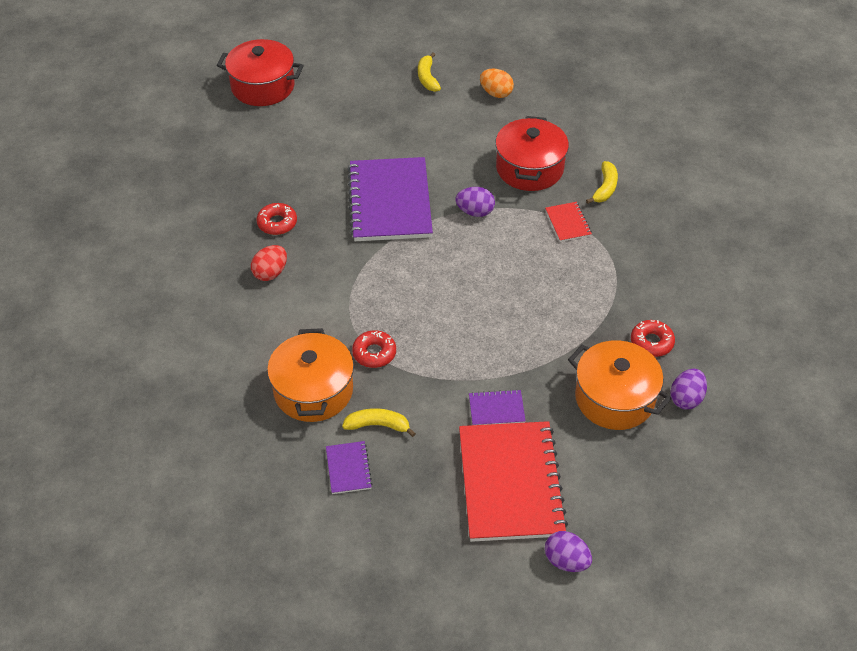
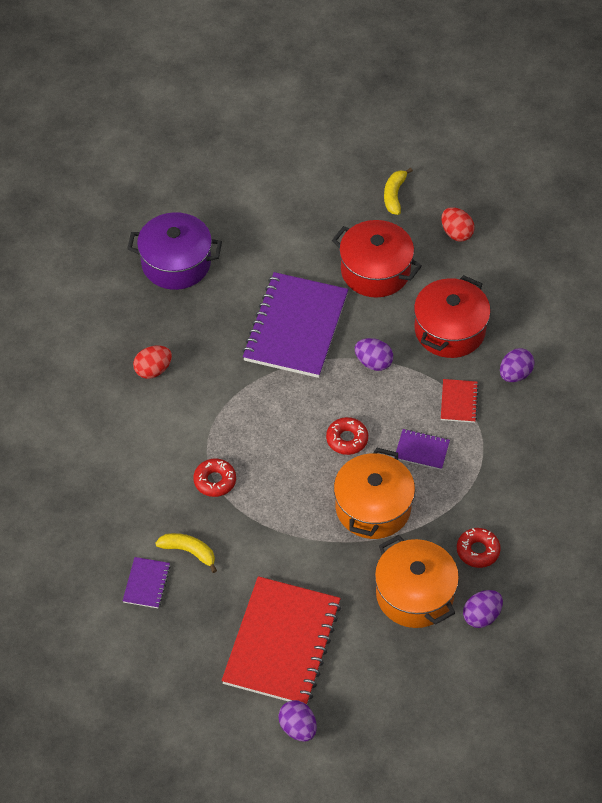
camera: 20 degrees right, 5 degrees up
(253, 178) = (176, 263): none -> purple pot
(263, 86) = (225, 159): red pot -> red pot (375, 271)
(277, 223) = (179, 319): red donut -> red donut (347, 439)
(313, 390) = (145, 500): orange pot -> orange pot (373, 507)
(496, 93) = (456, 233): orange egg -> red egg
(496, 409) = (301, 570): purple notebook -> purple notebook (422, 450)
(605, 188) = (515, 374): yellow banana -> purple egg

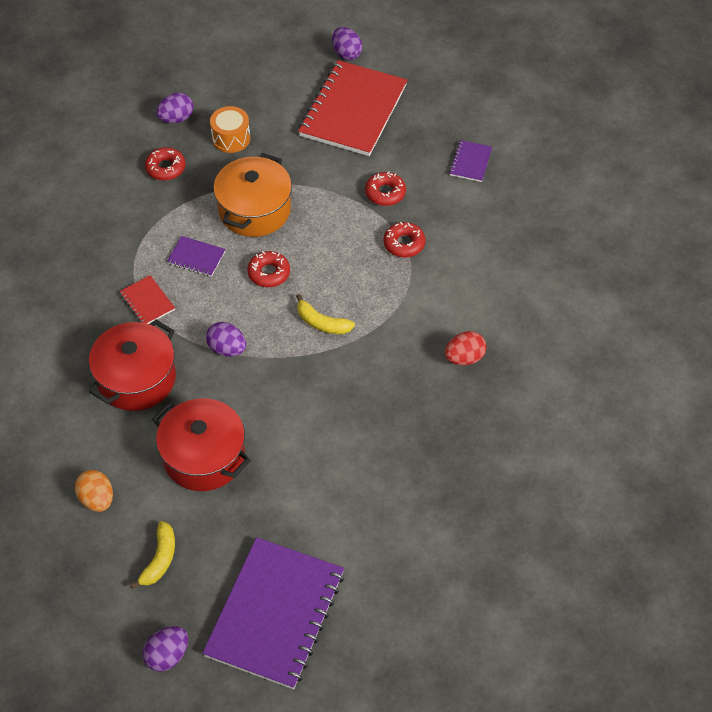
camera: 175 degrees left, 0 degrees up
(176, 263) = (437, 485): purple pot -> none
(189, 552) = (431, 185): yellow banana -> yellow banana (322, 323)
(238, 538) = (385, 193): none -> red donut
(295, 327) = (305, 395): purple notebook -> purple notebook (275, 614)
(414, 594) = (231, 138): orange pot -> orange drum
(456, 233) = (97, 499): red egg -> orange egg
(459, 402) = (147, 302): red notebook -> red notebook turned 45 degrees counterclockwise
(515, 374) = (80, 325): purple egg -> purple egg (167, 655)

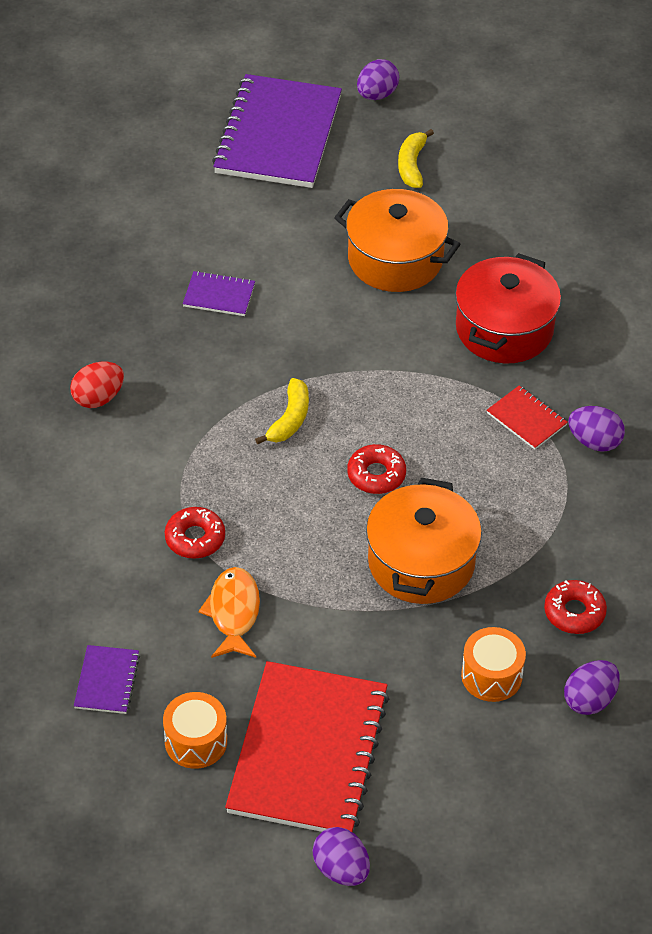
camera: 170 degrees right, 5 degrees down
(97, 499) = (500, 208): orange egg -> none
(196, 257) = (482, 484): purple notebook -> purple notebook (219, 295)
(204, 457) = (395, 259): red pot -> orange pot
(227, 349) = (403, 374): purple egg -> purple egg (594, 442)
(322, 323) = (289, 419): yellow banana -> yellow banana turned 90 degrees clockwise
(385, 193) = (233, 613): red donut -> orange fish
(419, 123) = (196, 741): none -> orange drum

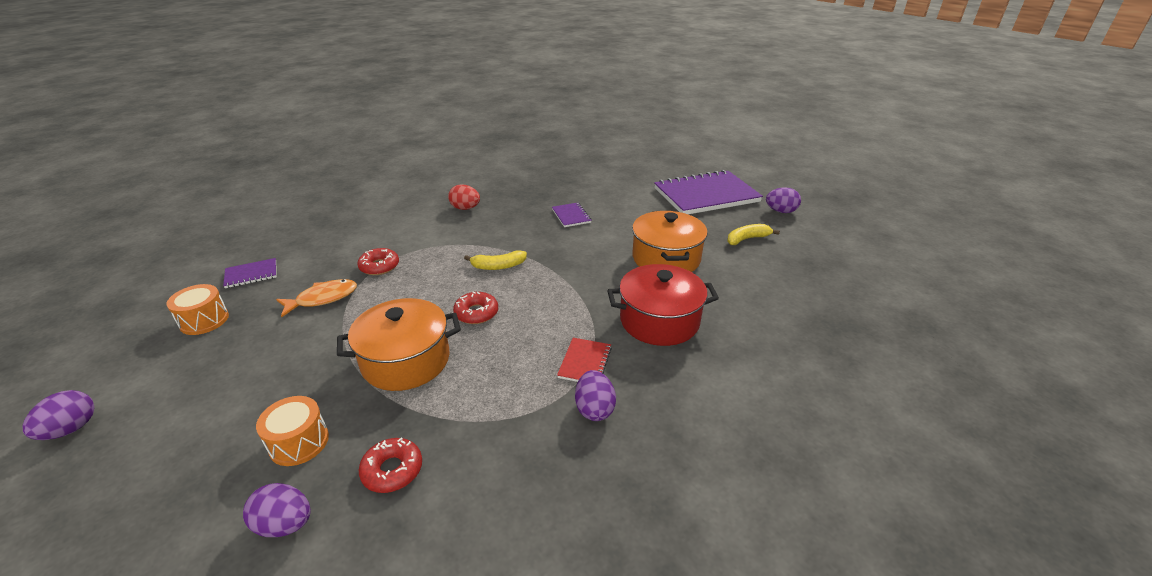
camera: 60 degrees right, 15 degrees down
(308, 752) = (198, 371): red notebook -> none

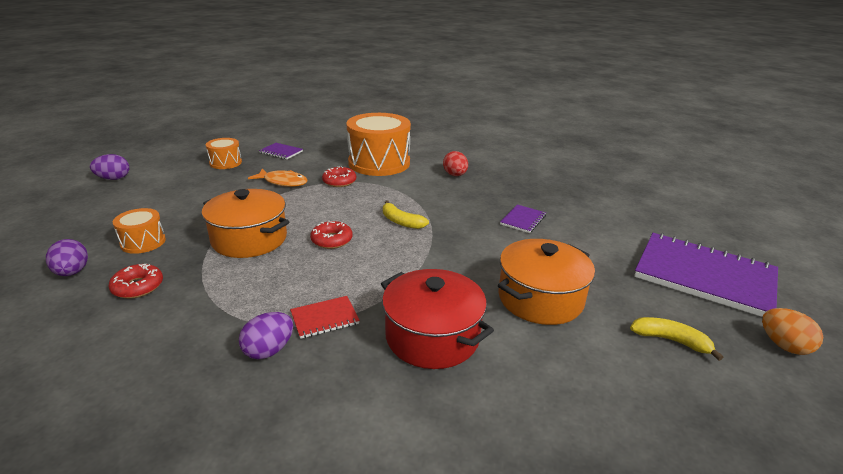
camera: 50 degrees right, 5 degrees down
(381, 231) = (379, 163): none -> orange drum
(780, 211) = (783, 345): purple egg -> orange egg

